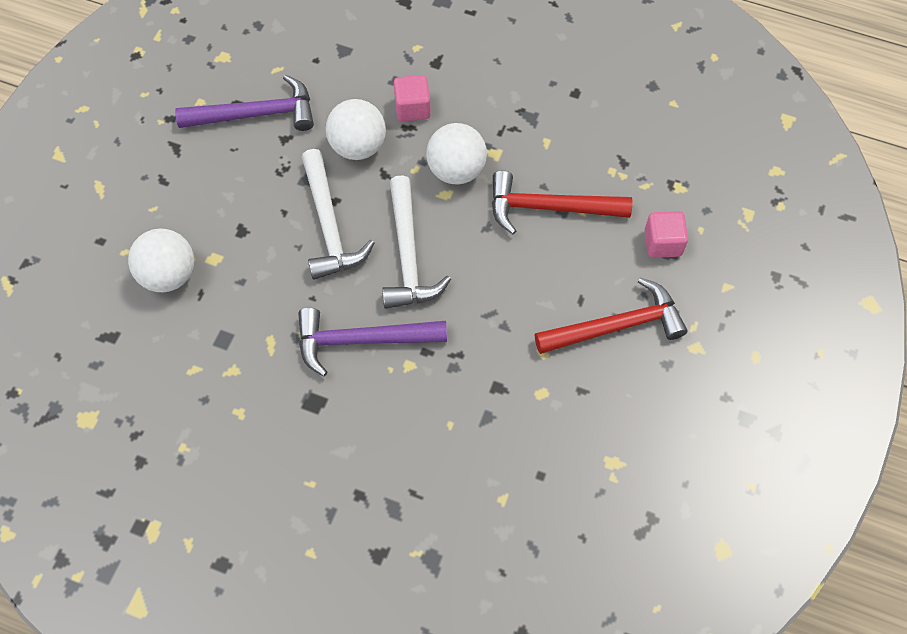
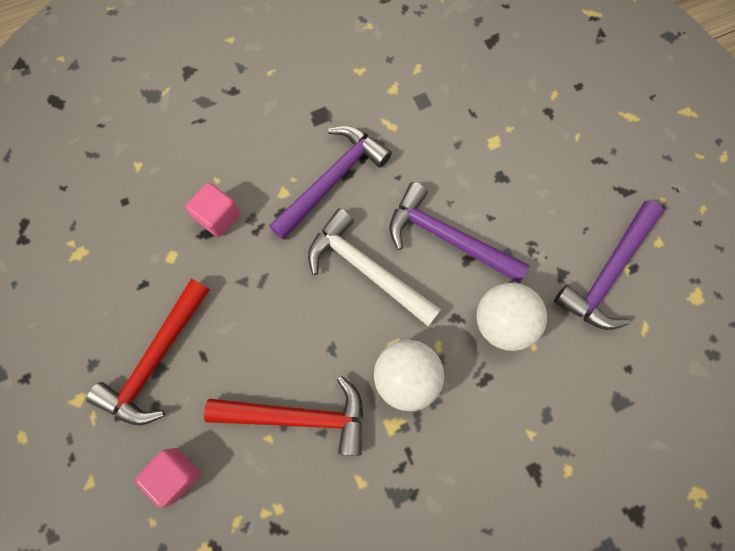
camera: 135 degrees right, 10 degrees up
(169, 275) = (507, 106): white ball -> none
(329, 225) = (447, 238): white hammer -> purple hammer
(412, 108) = (502, 402): pink cube -> pink cube (218, 216)
(549, 208) = (298, 416): red hammer -> red hammer turned 45 degrees clockwise

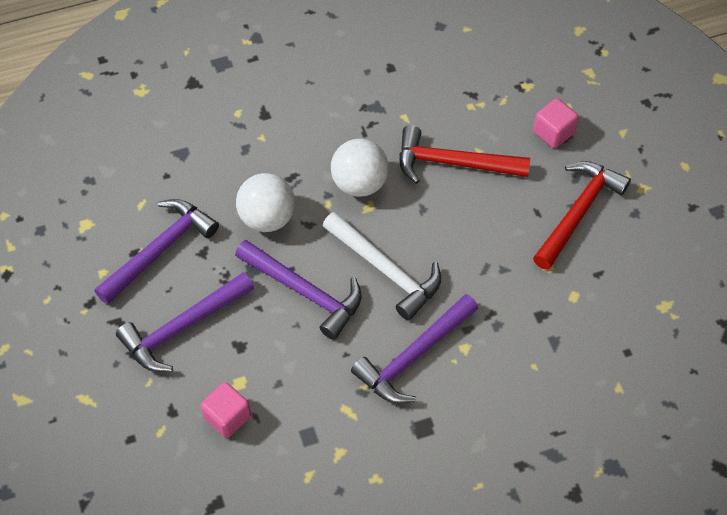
camera: 175 degrees left, 15 degrees down
(218, 216) = (530, 329): pink cube -> pink cube (227, 417)
(560, 190) = (183, 328): none -> purple hammer

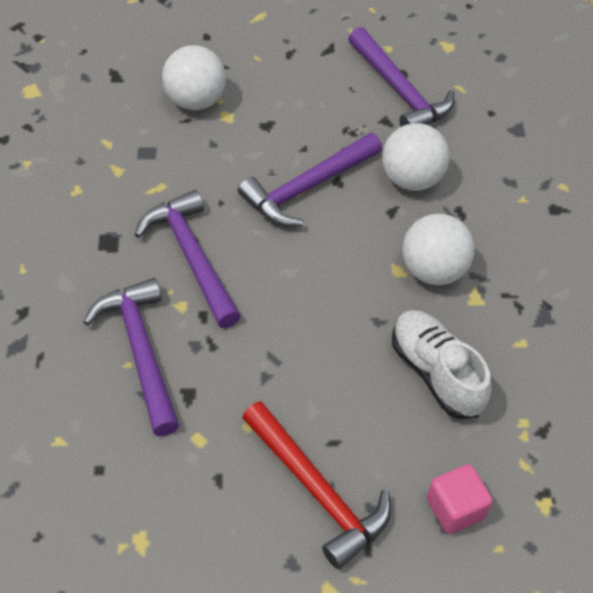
camera: 105 degrees right, 5 degrees down
(183, 328) = (304, 90): purple hammer -> purple hammer (140, 352)
(227, 417) = (195, 101): pink cube -> white ball
(386, 270) = (308, 263): white hammer -> none
(453, 163) = (436, 373): red hammer -> white shoe

